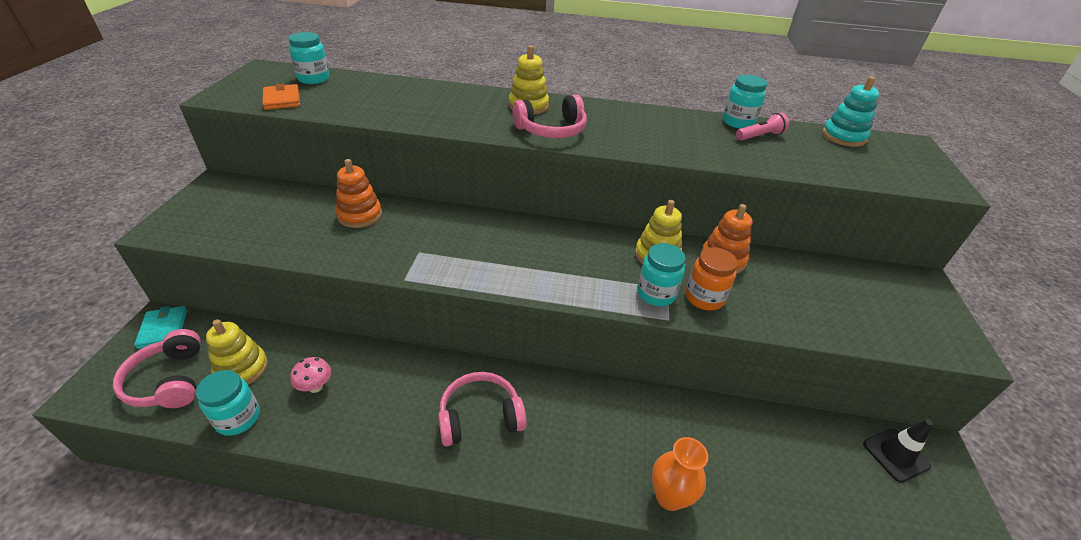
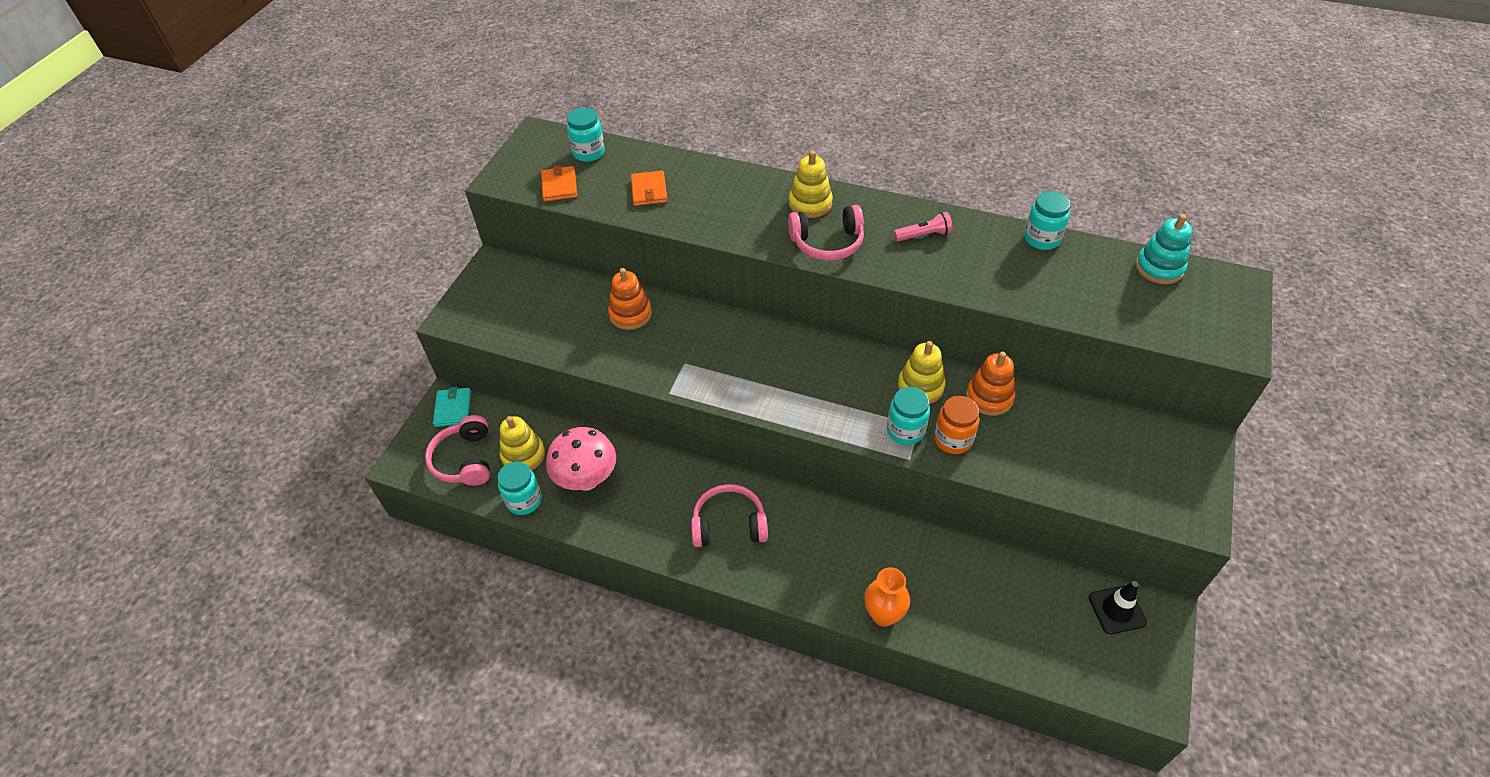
camera: 15 degrees right, 10 degrees up
(315, 387) = (587, 480): pink mushroom -> pink mushroom, size x2.02
(373, 101) = (649, 190): none -> orange wallet
(760, 136) = (1058, 262): pink flashlight -> pink flashlight (923, 235)

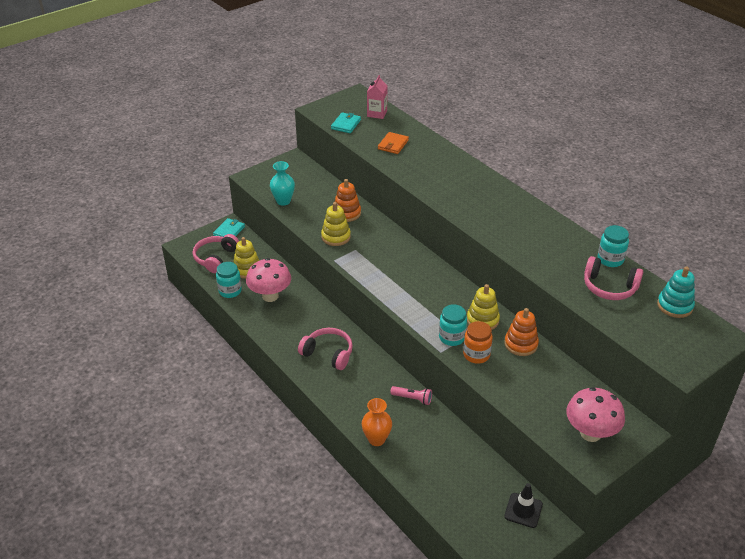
camera: 30 degrees right, 10 degrees down
(528, 335) = (283, 201): none -> turquoise vase
(559, 186) = (346, 124): orange wallet -> turquoise wallet
(588, 153) = (377, 113): turquoise jar -> pink carton
(810, 203) = (481, 186): yellow stacking toy -> yellow stacking toy (336, 237)
(827, 243) = (471, 209): pink headphones -> pink headphones (609, 287)
(923, 235) = (534, 228): pink flashlight -> pink flashlight (412, 398)
(1159, 477) = (590, 433): none -> pink mushroom

